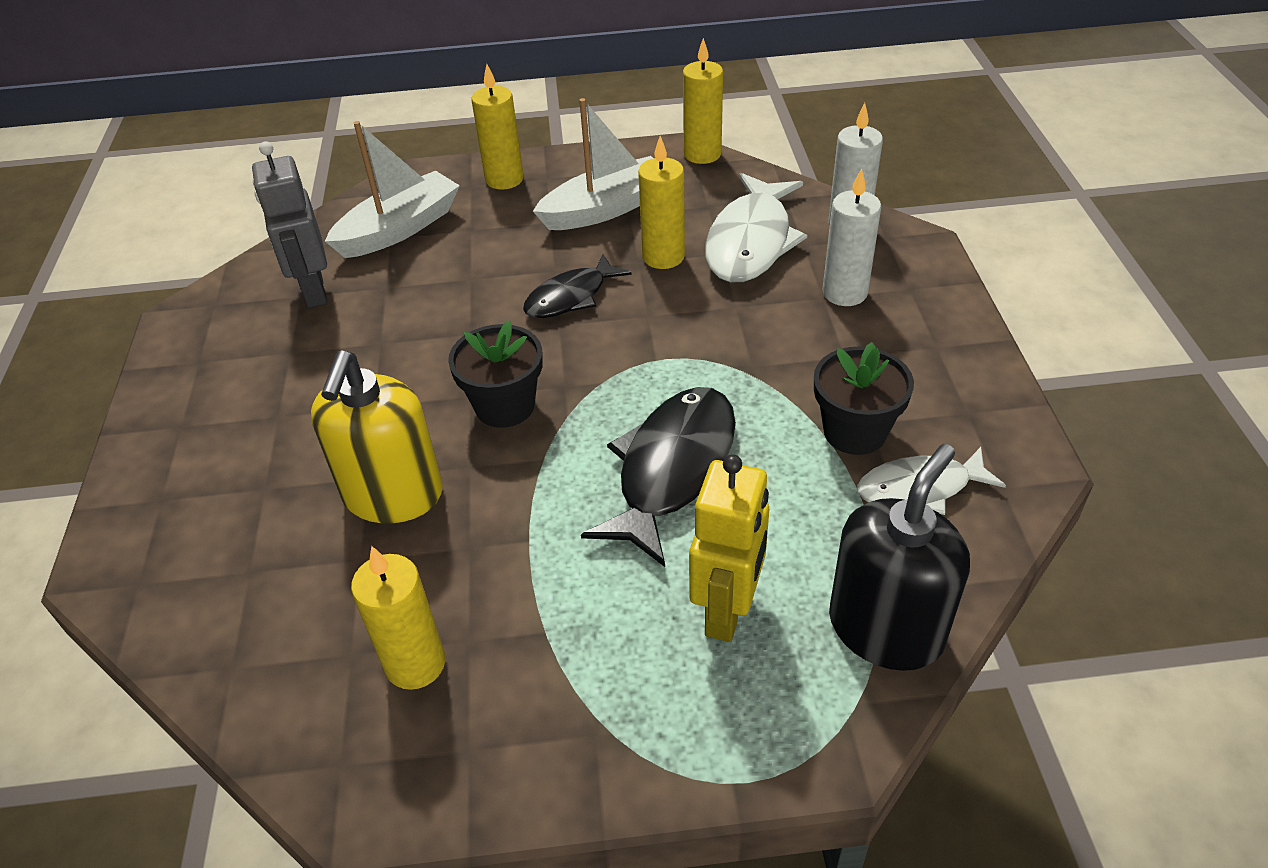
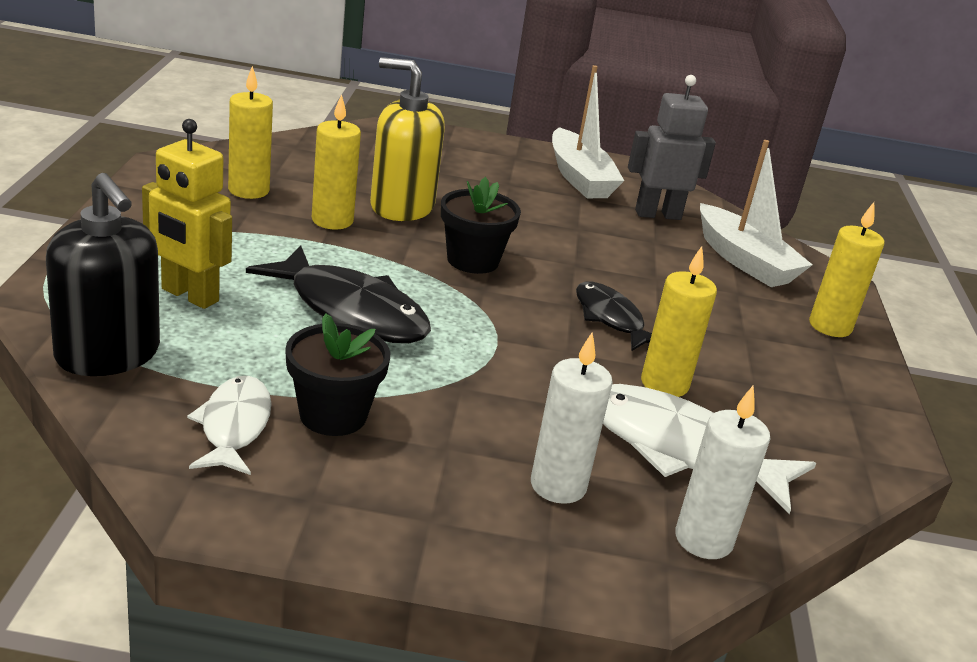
camera: 95 degrees right, 15 degrees down
(605, 209) = (765, 371): white boat -> white boat (579, 177)
(702, 154) = (887, 469): yellow candle -> yellow candle (332, 220)

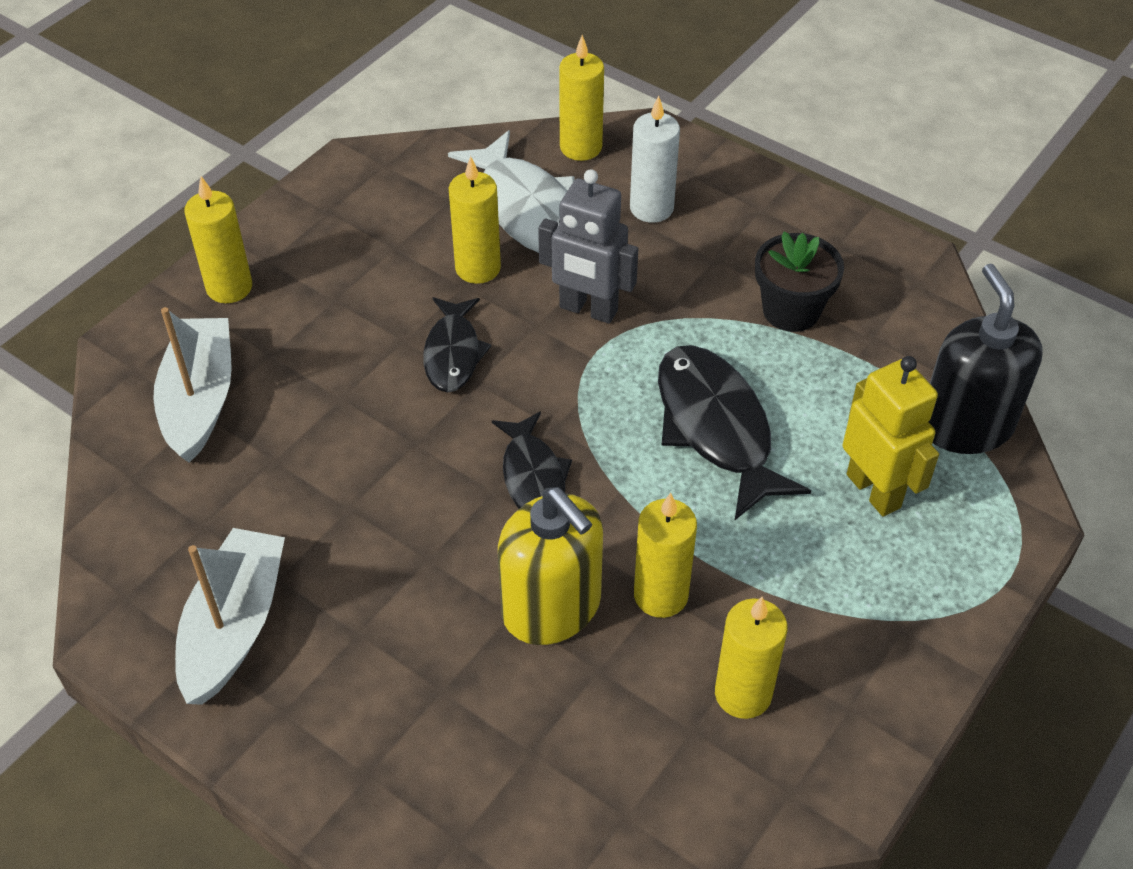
camera: 145 degrees left, 20 degrees up
(234, 426) = (875, 320): white fish -> none
(472, 260) = (533, 477): black flower pot -> black fish
(657, 214) = (209, 512): grey robot -> grey robot (588, 309)
(703, 539) = (581, 147): white candle -> yellow candle

